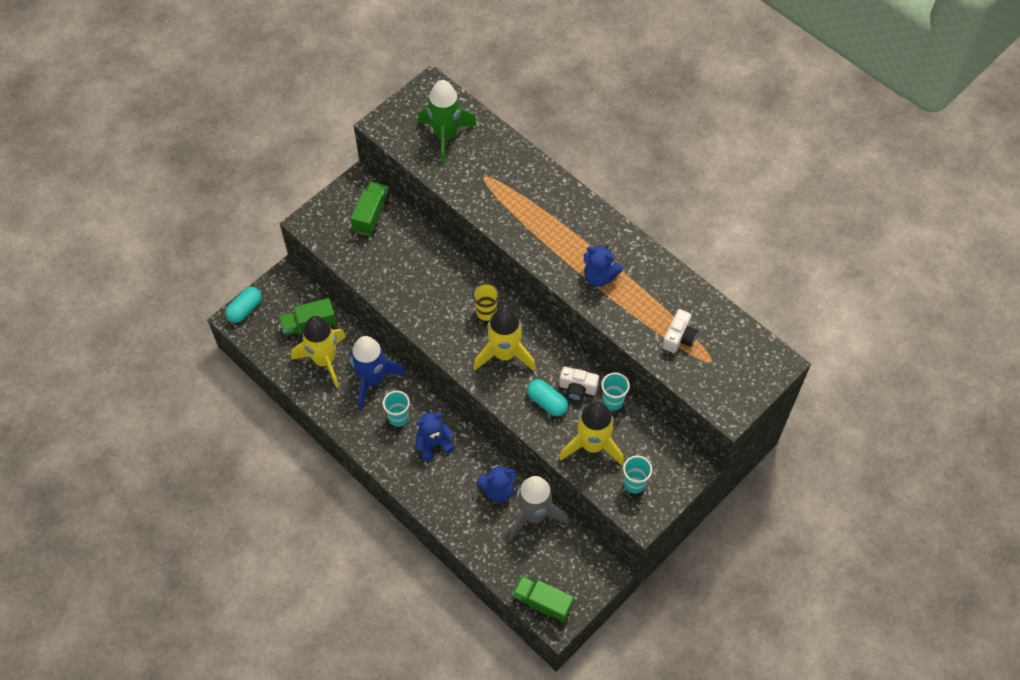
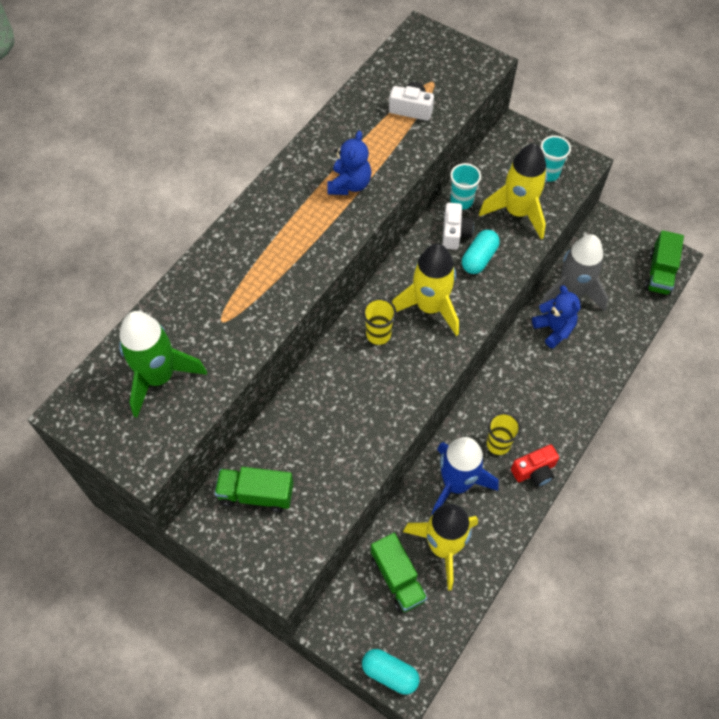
camera: 100 degrees left, 0 degrees up
(368, 439) = (534, 471): none -> red camera
(398, 418) = (498, 444): turquoise cup -> yellow cup
(434, 444) = (520, 401): blue teddy bear -> none

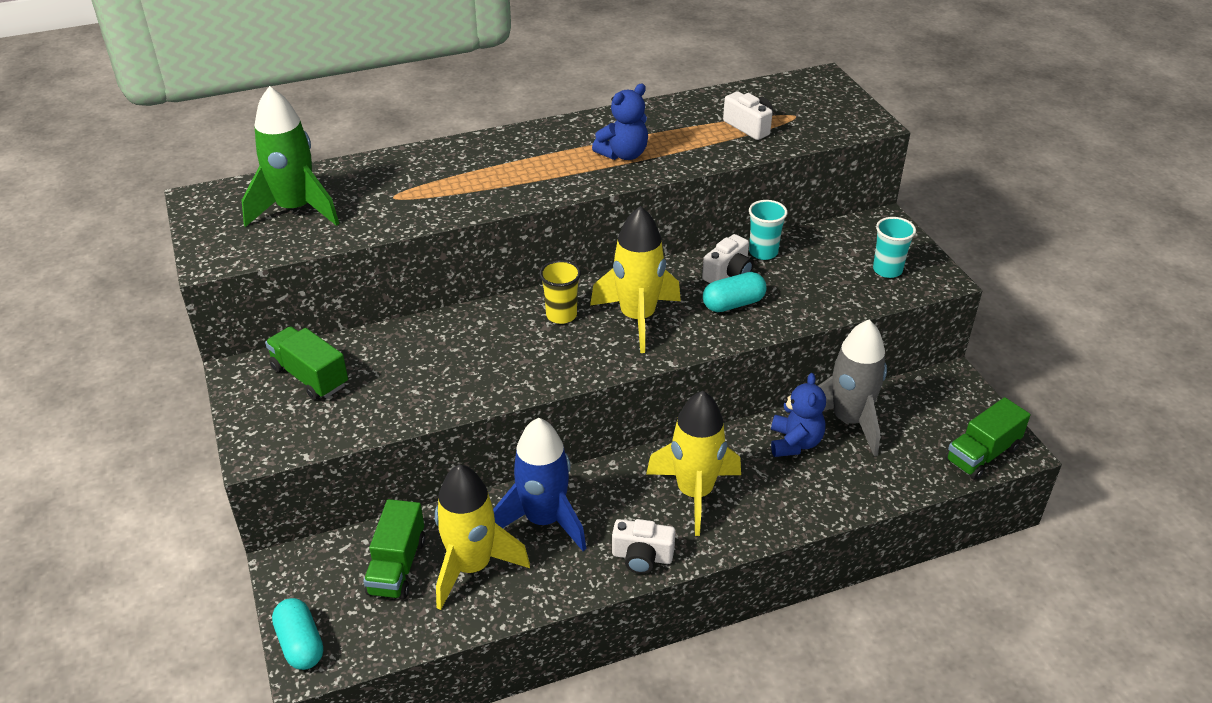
camera: 35 degrees right, 20 degrees down
(498, 444) = (626, 510): yellow cup -> none
(517, 212) = (817, 286): yellow rocket -> yellow rocket (694, 493)
(534, 471) = (642, 557): red camera -> white camera

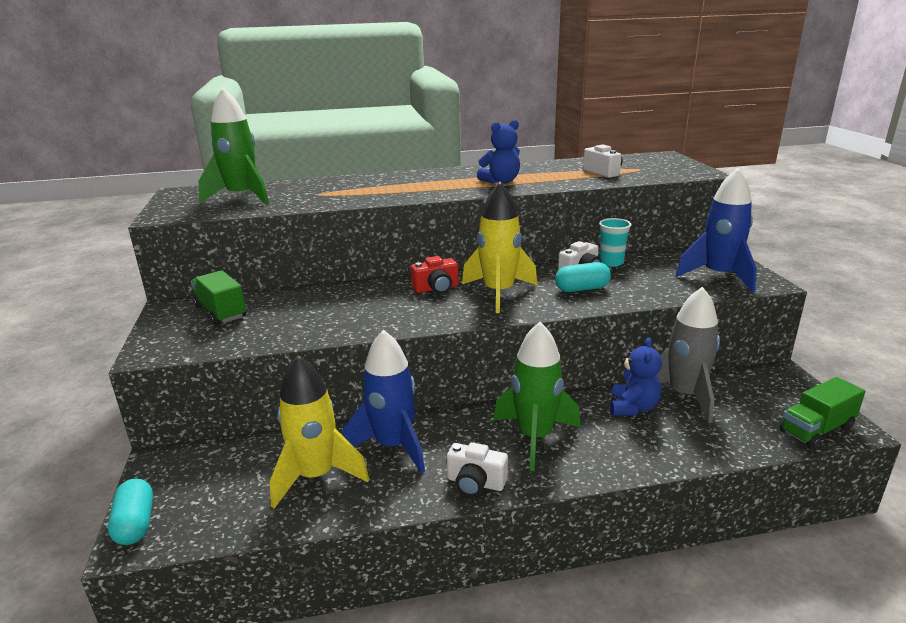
camera: 10 degrees right, 15 degrees down
(397, 566) = (251, 469): green truck -> none
(561, 315) = (436, 288): yellow cup -> red camera
(694, 493) = (535, 437): yellow rocket -> green rocket
(887, 270) = (718, 276): turquoise cup -> blue rocket

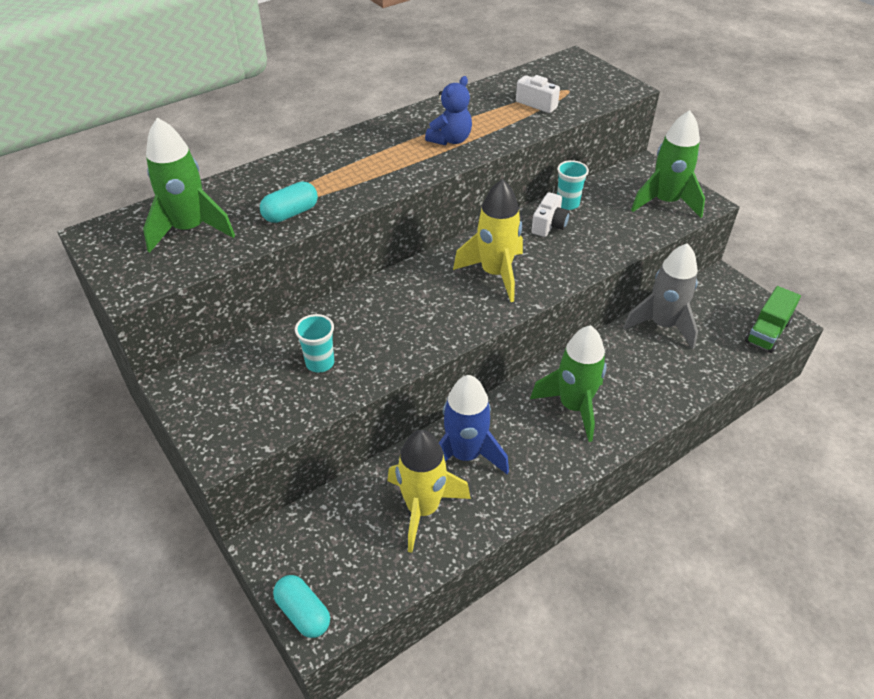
camera: 25 degrees left, 20 degrees up
(221, 312) = (241, 375): green truck -> none
(288, 317) = (320, 363): none -> turquoise cup
(436, 288) = (433, 282): red camera -> none
(475, 483) = (555, 468): white camera -> none
(582, 289) = (564, 249): turquoise capsule -> turquoise capsule (291, 213)
(633, 407) = (631, 350): blue teddy bear -> none
(718, 276) = (665, 202): blue rocket -> green rocket

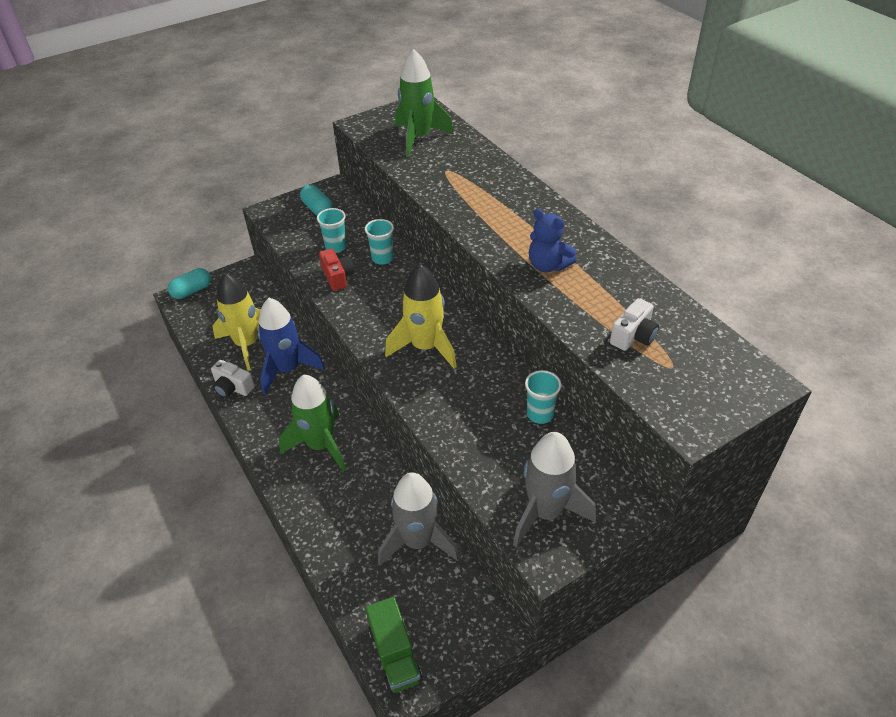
camera: 95 degrees right, 0 degrees up
(291, 213) = (433, 179): turquoise capsule -> turquoise capsule (317, 209)
(347, 317) = (382, 258): none -> turquoise cup
(381, 354) = (337, 277): none -> red camera
(549, 225) = (500, 394): white camera -> white camera (233, 388)
(665, 202) = (546, 512): green rocket -> grey rocket
(767, 332) = (394, 654): green truck -> green truck turned 150 degrees counterclockwise

